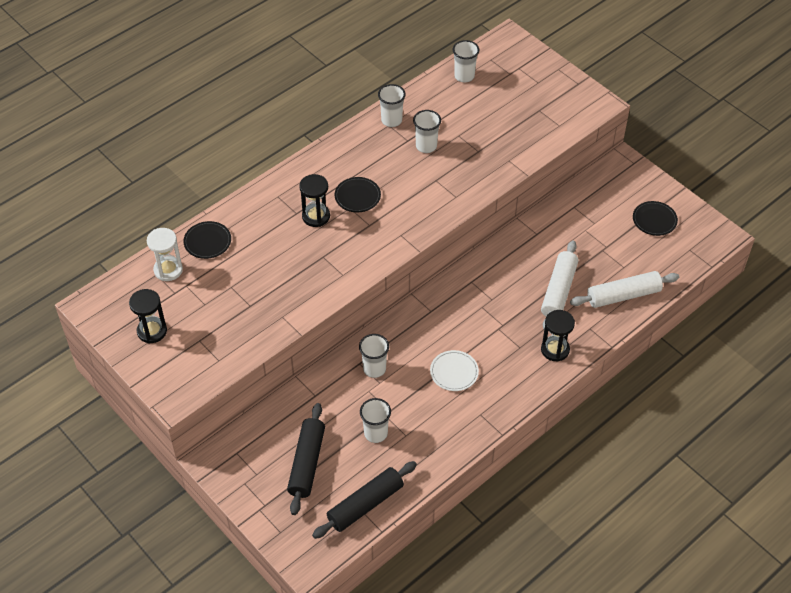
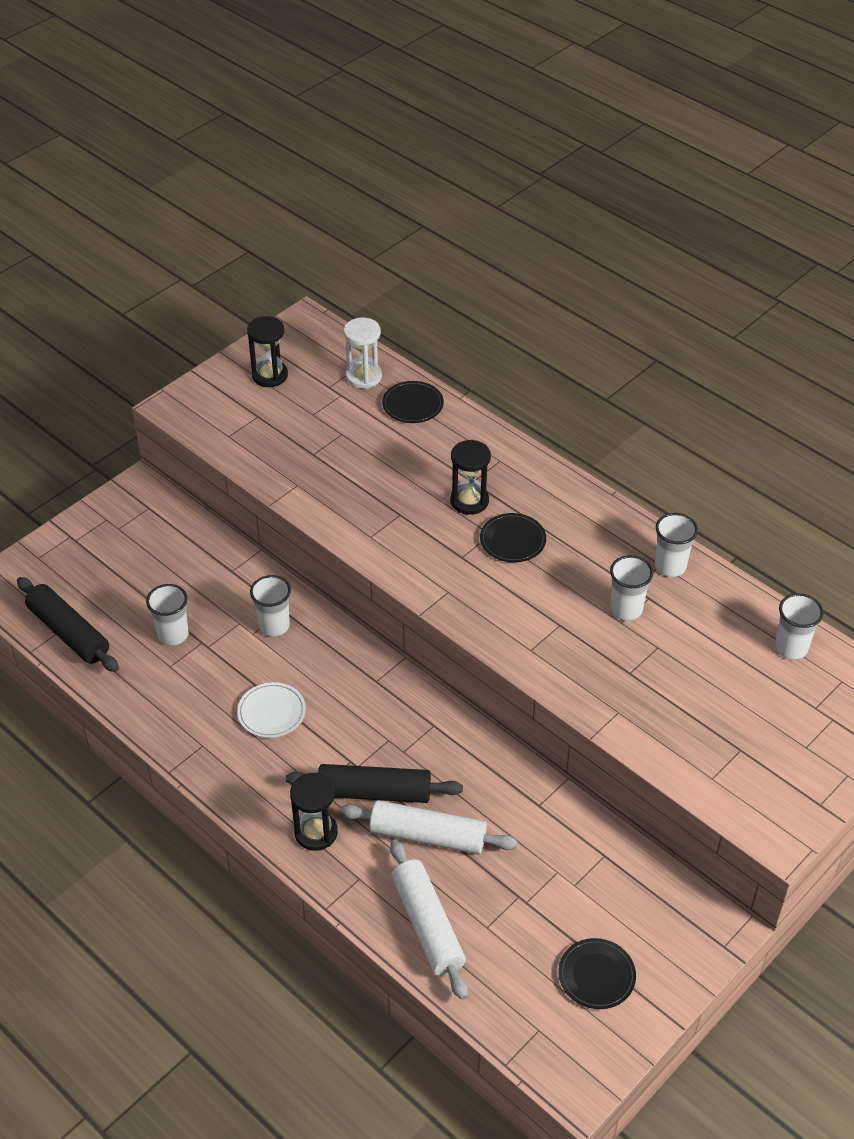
camera: 85 degrees right, 5 degrees down
(307, 463) = (131, 572): black rolling pin -> black rolling pin (374, 792)

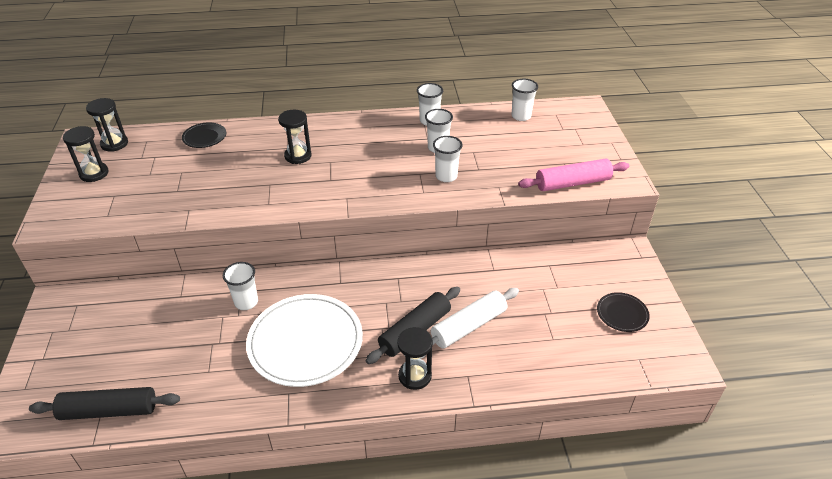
camera: 50 degrees left, 5 degrees down
(173, 635) = (187, 354): white cup -> white cup (446, 176)
(271, 712) = (305, 342): white plate -> white plate, size x2.16
(325, 350) = (114, 144): none -> black hourglass
(363, 377) = (157, 142): white hourglass -> none
(428, 925) = (529, 364): white rolling pin -> none
(512, 540) = (344, 157): black plate -> none
(708, 780) = (572, 183): none -> pink rolling pin

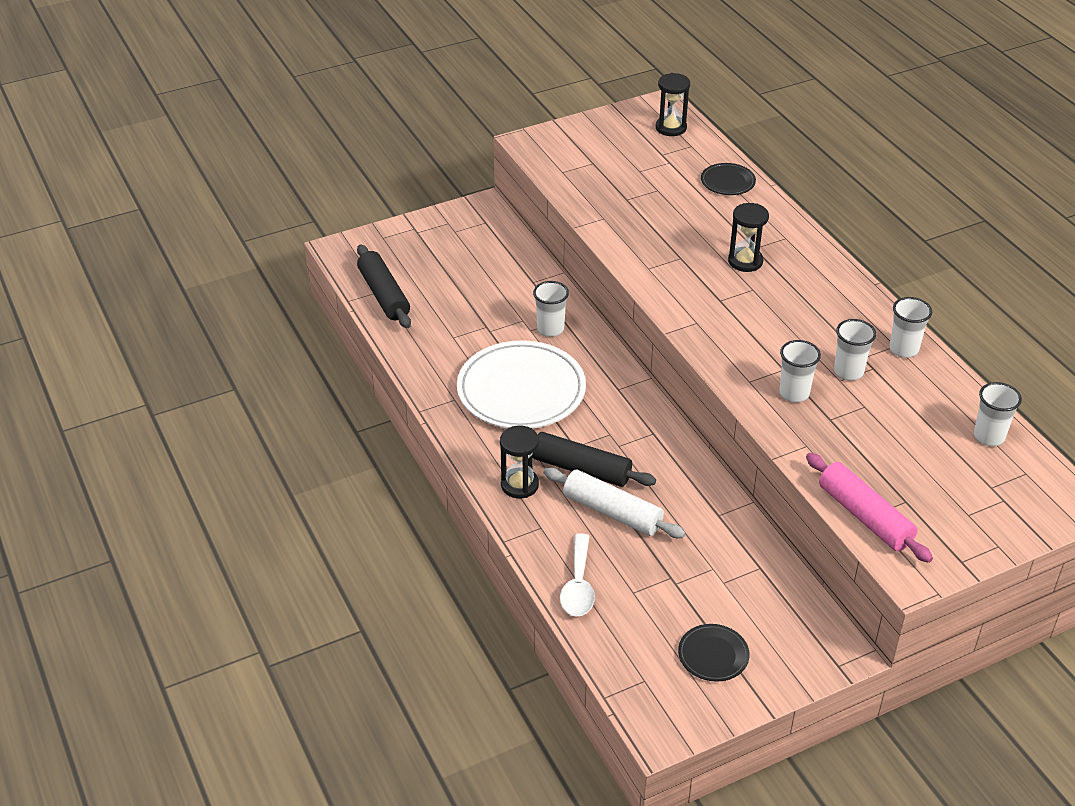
camera: 70 degrees right, 0 degrees up
(94, 173) = (616, 136): black hourglass -> none
(537, 370) = (578, 585): none -> white spoon

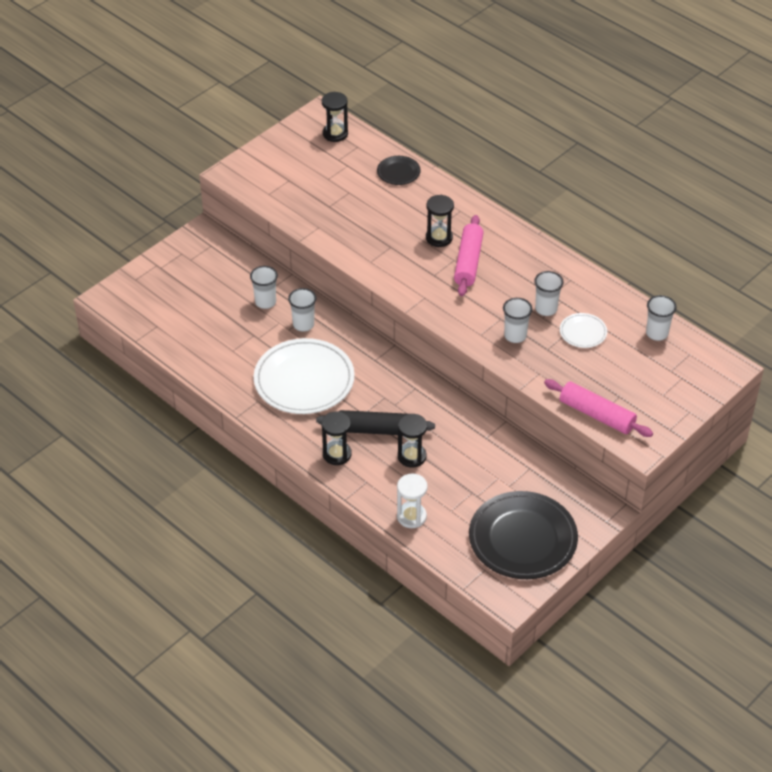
camera: 20 degrees left, 5 degrees up
(384, 295) = (161, 329): black rolling pin -> none
(578, 585) = (411, 516): white spoon -> white hourglass
(612, 512) = (412, 456): white rolling pin -> black hourglass
(713, 655) = (522, 538): black plate -> black plate, size x2.16
(770, 296) = (468, 262): none -> pink rolling pin
(887, 411) = (583, 332): none -> white plate
(903, 349) = (577, 281): white cup -> white cup (265, 302)

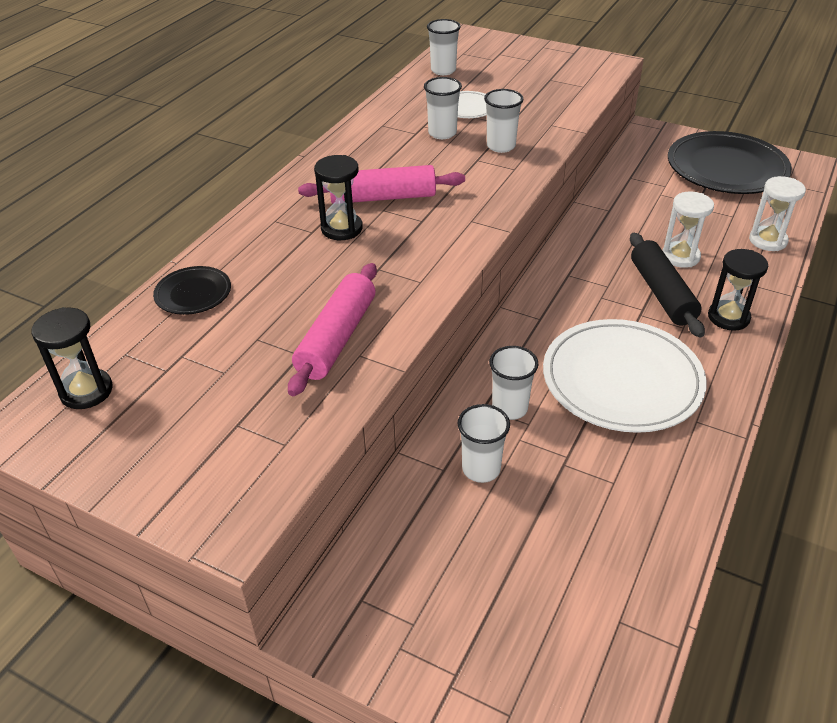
camera: 105 degrees left, 5 degrees down
(412, 456) = (680, 256): black hourglass -> white hourglass
(597, 415) = (586, 87): pink rolling pin -> pink rolling pin (336, 338)

